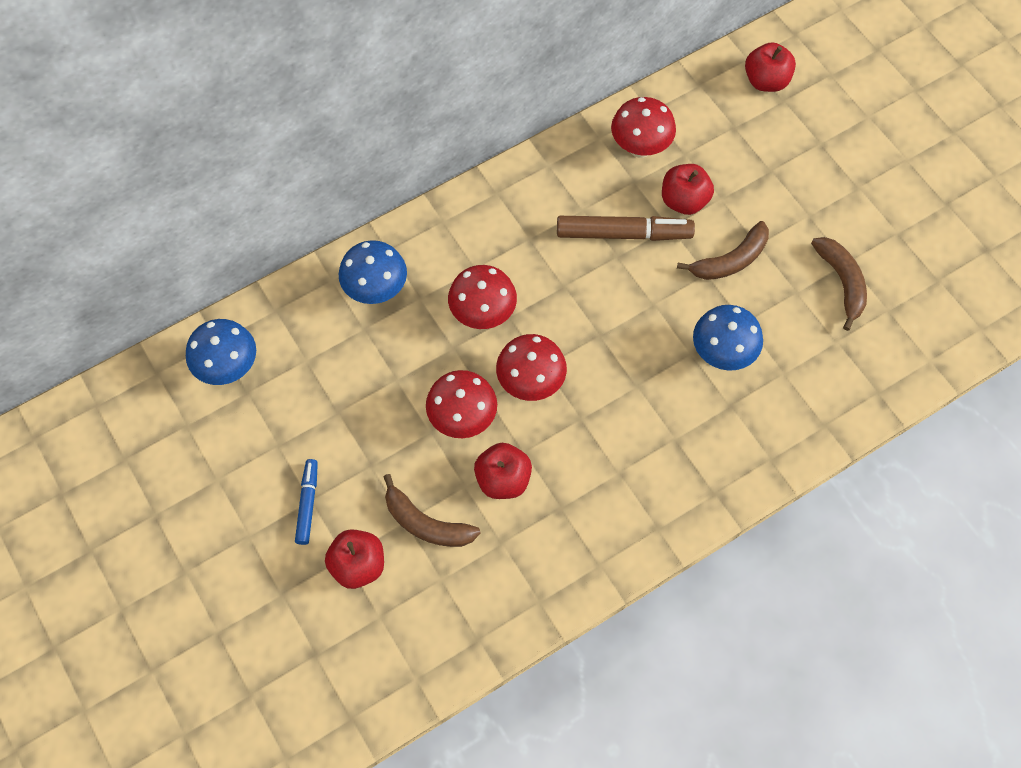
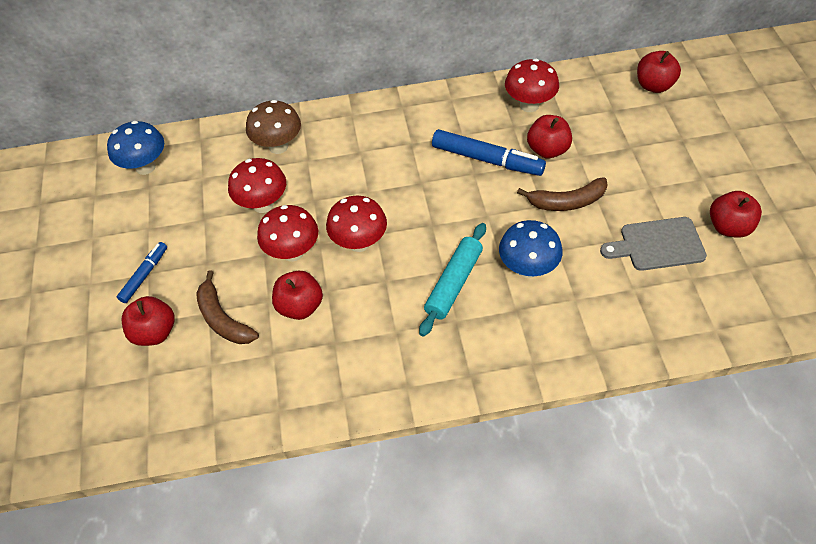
camera: 25 degrees right, 10 degrees down
(376, 290) = (278, 146): blue mushroom -> brown mushroom
(483, 315) = (348, 184): red mushroom -> red mushroom (263, 204)
(623, 234) = (487, 159): brown marker -> blue marker
(654, 397) = (454, 283): none -> turquoise rolling pin
(841, 282) = (658, 245): brown banana -> grey cutting board
(904, 238) = (729, 227): none -> red apple

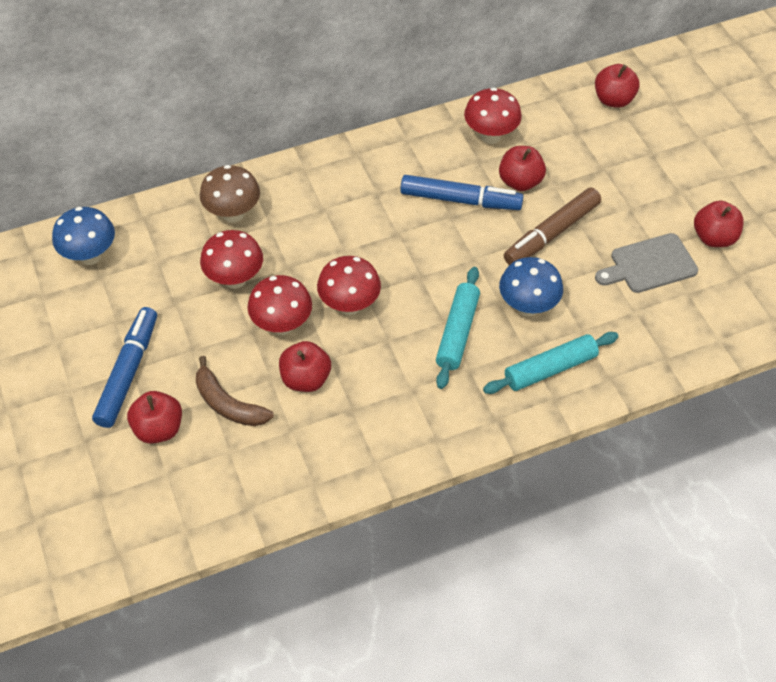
camera: 15 degrees left, 0 degrees up
(144, 275) = (128, 372): blue marker -> blue marker, size x1.72
(536, 333) = (550, 369): none -> turquoise rolling pin
(566, 202) = (551, 233): brown banana -> brown marker

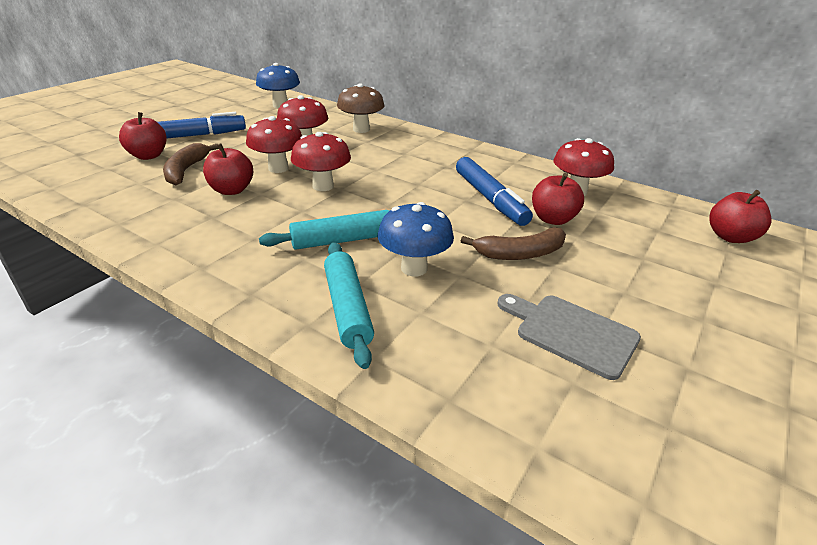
camera: 55 degrees right, 20 degrees down
(550, 369) = (347, 308): turquoise rolling pin -> turquoise rolling pin turned 45 degrees clockwise
(551, 233) = (520, 253): brown marker -> brown banana
(714, 237) = (688, 375): red apple -> none

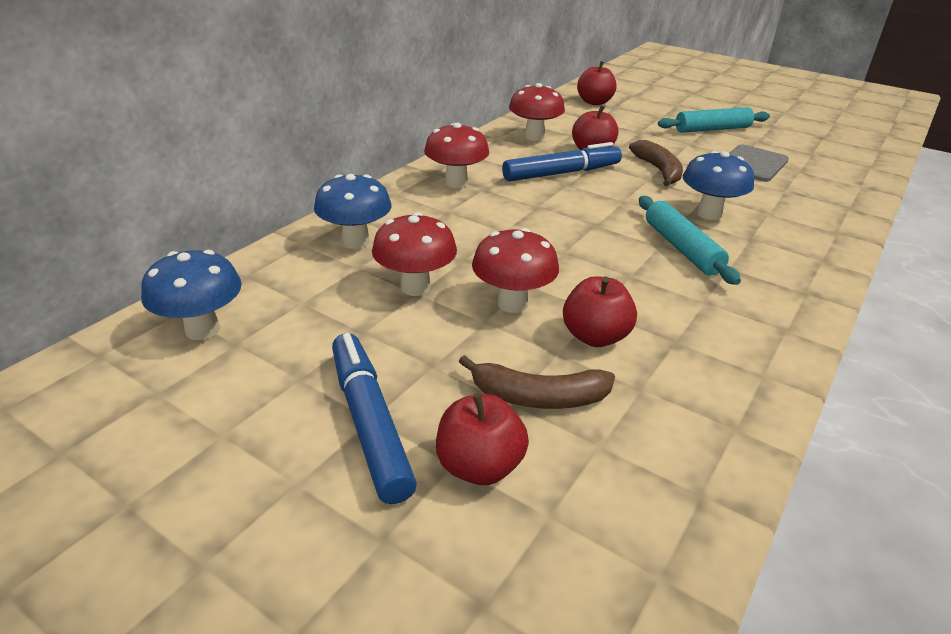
camera: 90 degrees left, 0 degrees up
(323, 186) = (560, 265): red mushroom -> red mushroom (456, 183)
(347, 308) = (788, 243): turquoise rolling pin -> turquoise rolling pin (712, 129)
(361, 129) = (356, 241): brown mushroom -> blue mushroom

